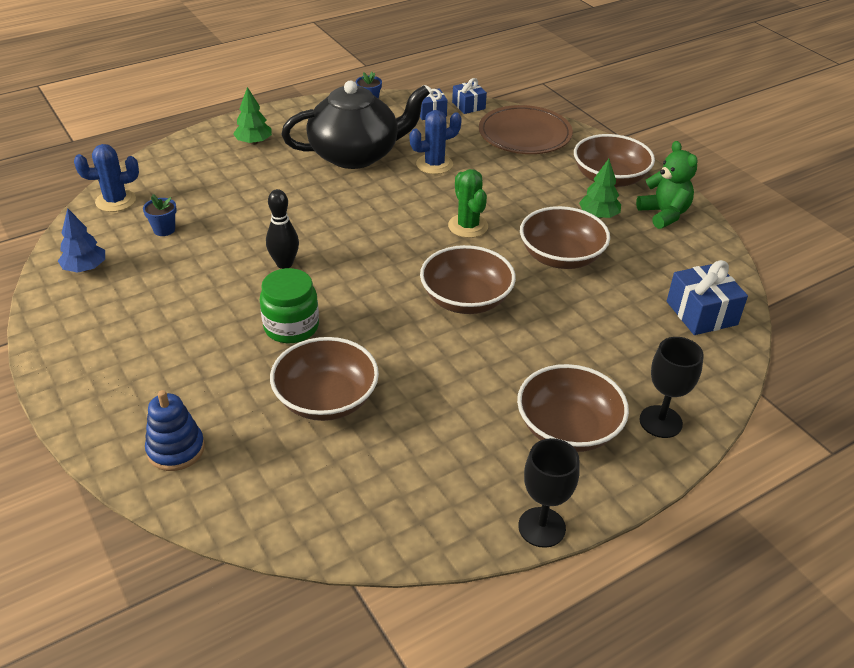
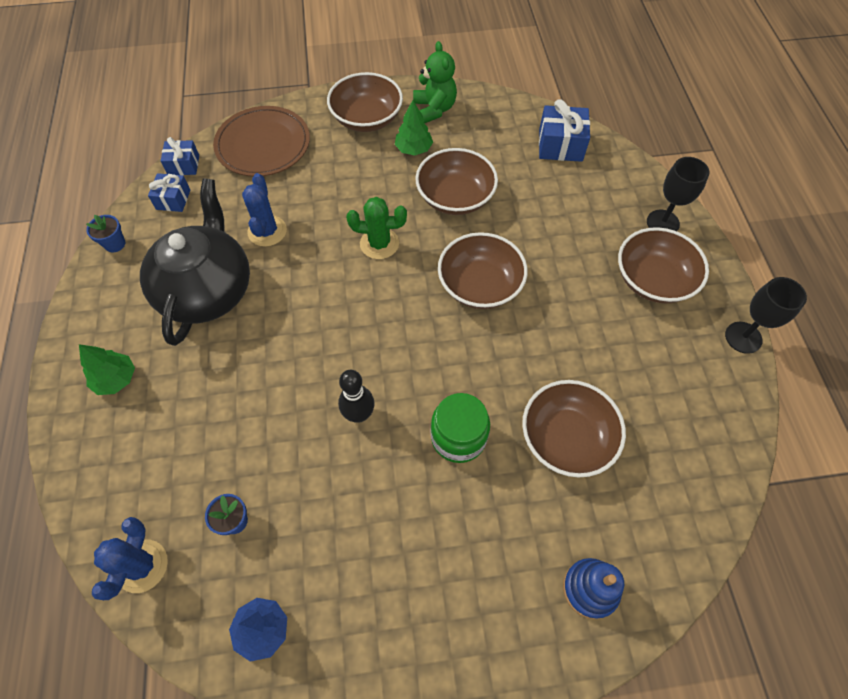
camera: 65 degrees left, 20 degrees up
(664, 214) = (434, 109): green teddy bear -> green teddy bear turned 75 degrees clockwise

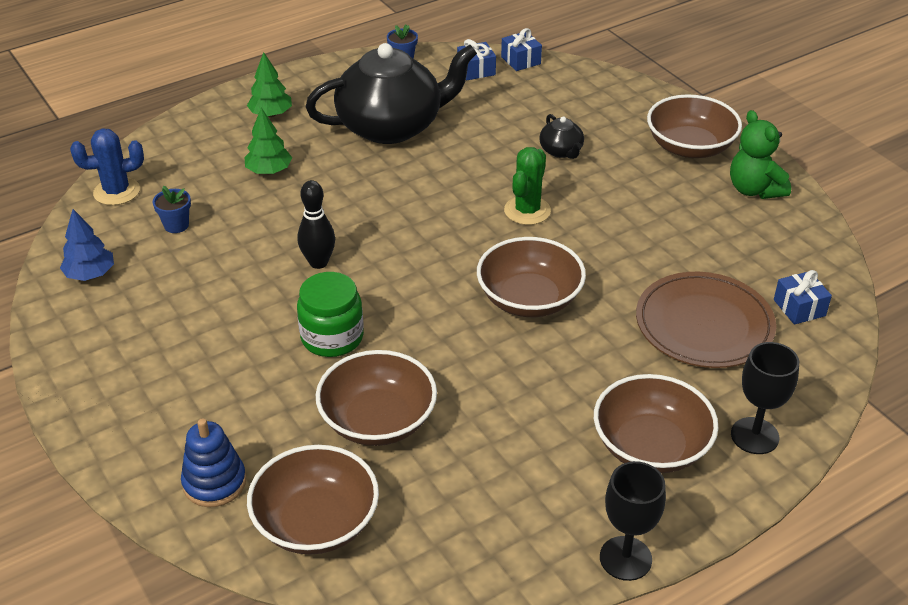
camera: 65 degrees right, 20 degrees down
(263, 145) = (588, 95): brown plate -> brown plate (704, 325)
(267, 231) = (484, 136): blue cactus -> none
(321, 192) = (561, 151): none -> black teapot
(379, 243) = (527, 211): green cactus -> green cactus turned 45 degrees clockwise
(413, 149) = (678, 193): green tree -> green tree (269, 171)
(434, 109) = (754, 189): green teddy bear -> green teddy bear turned 105 degrees clockwise
(455, 197) = (636, 245): brown bowl -> brown bowl (316, 522)
(560, 145) = (799, 308): blue gift -> blue gift, size x0.64

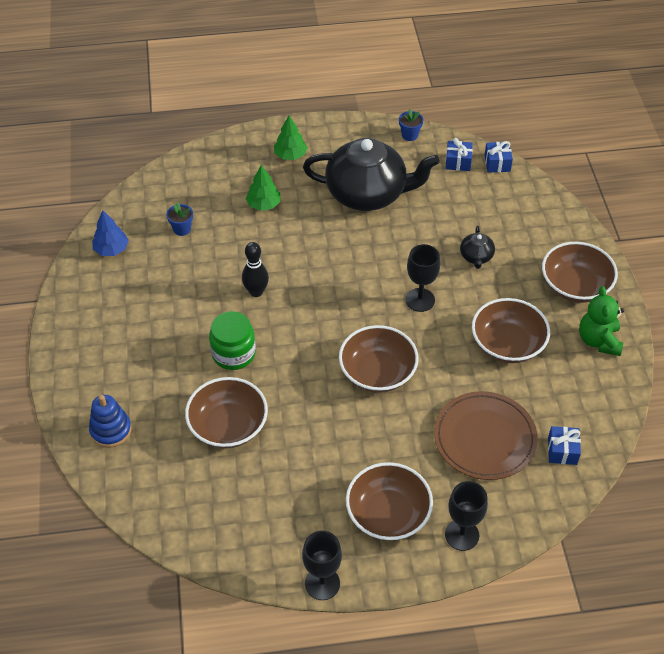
camera: 25 degrees right, 10 degrees up
(116, 192) = (158, 188): blue cactus -> none
(316, 522) = (154, 481): brown bowl -> brown bowl (507, 344)
(527, 211) = (420, 300): green cactus -> black goblet

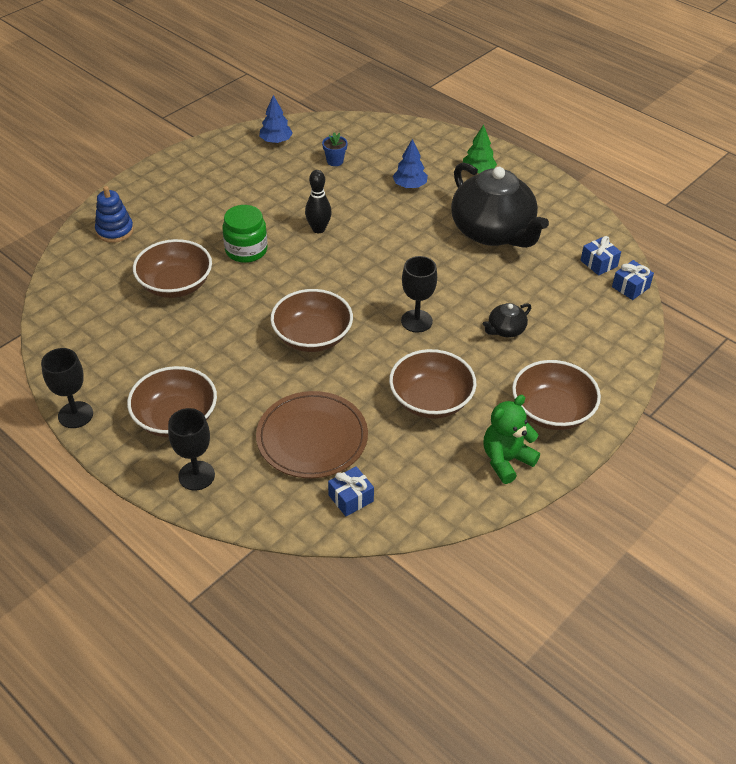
camera: 50 degrees right, 5 degrees down
(263, 204) = (409, 186): green tree -> blue tree
(409, 135) = (589, 220): blue flower pot -> none

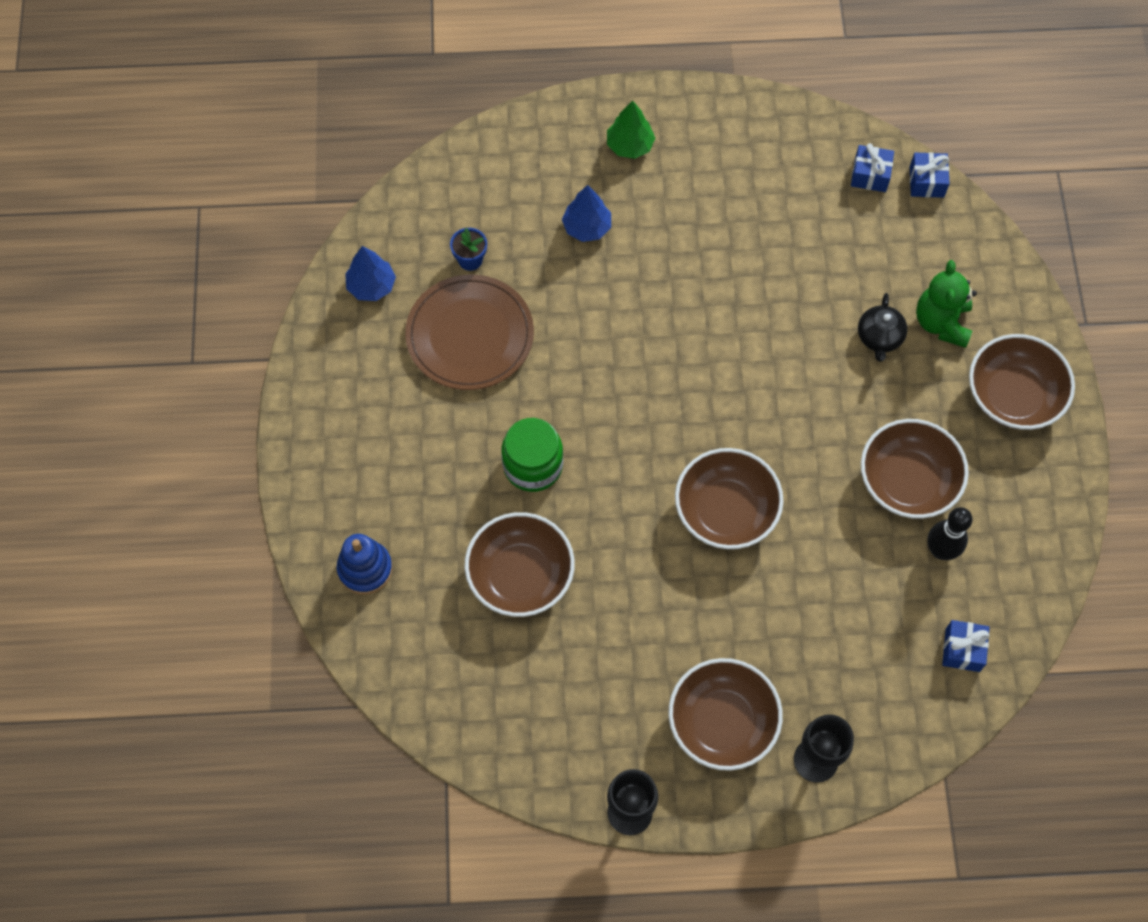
camera: 45 degrees left, 20 degrees up
(312, 438) = (860, 622): brown plate -> brown plate (470, 335)
(318, 229) = (568, 370): black bowling pin -> black bowling pin (940, 550)
(416, 321) = (794, 401): black goblet -> none
(493, 232) = (735, 220): black teapot -> none
(506, 460) = (1034, 486): green teddy bear -> green teddy bear (941, 322)

